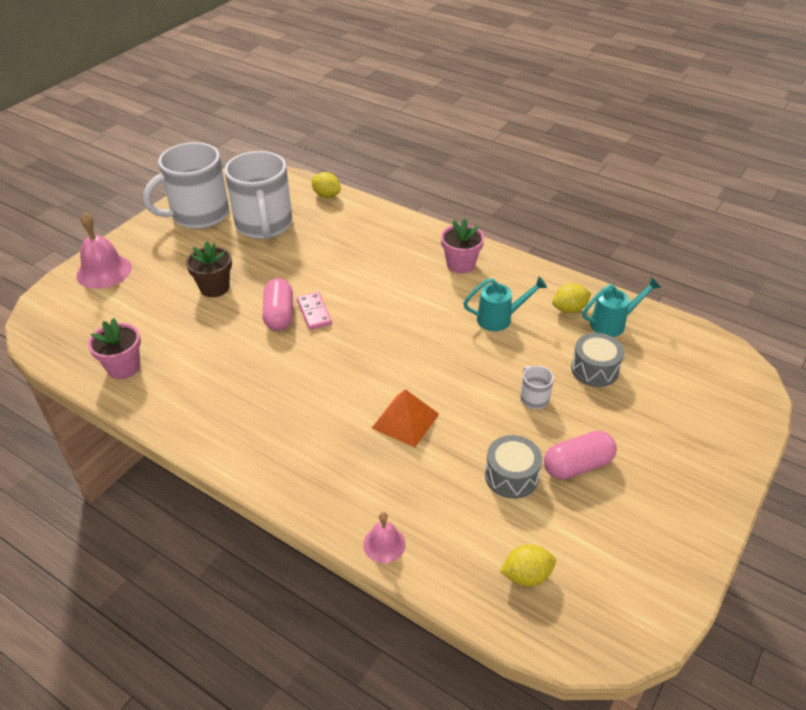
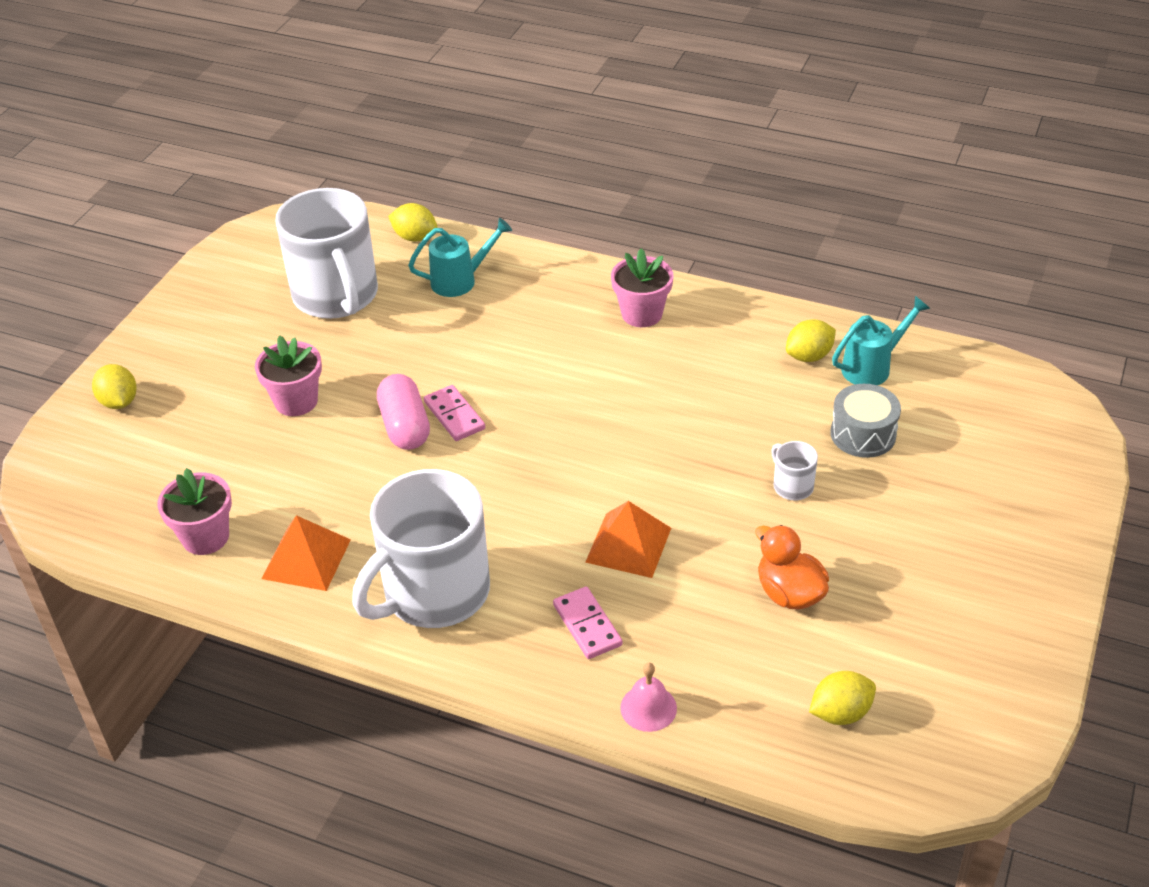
camera: 10 degrees left, 0 degrees up
(104, 271) = (119, 402): pink bell -> yellow lemon
(183, 393) = (306, 559): none -> orange pyramid
(198, 215) = (231, 294): white mug -> white mug (434, 593)
(214, 288) = (296, 401): brown flower pot -> pink flower pot
(358, 474) = (587, 625): none -> pink domino
(499, 319) = (717, 384): turquoise watering can -> turquoise watering can (459, 281)
(511, 476) = (789, 593): grey drum -> orange duck
(577, 465) = (870, 565): pink capsule -> none

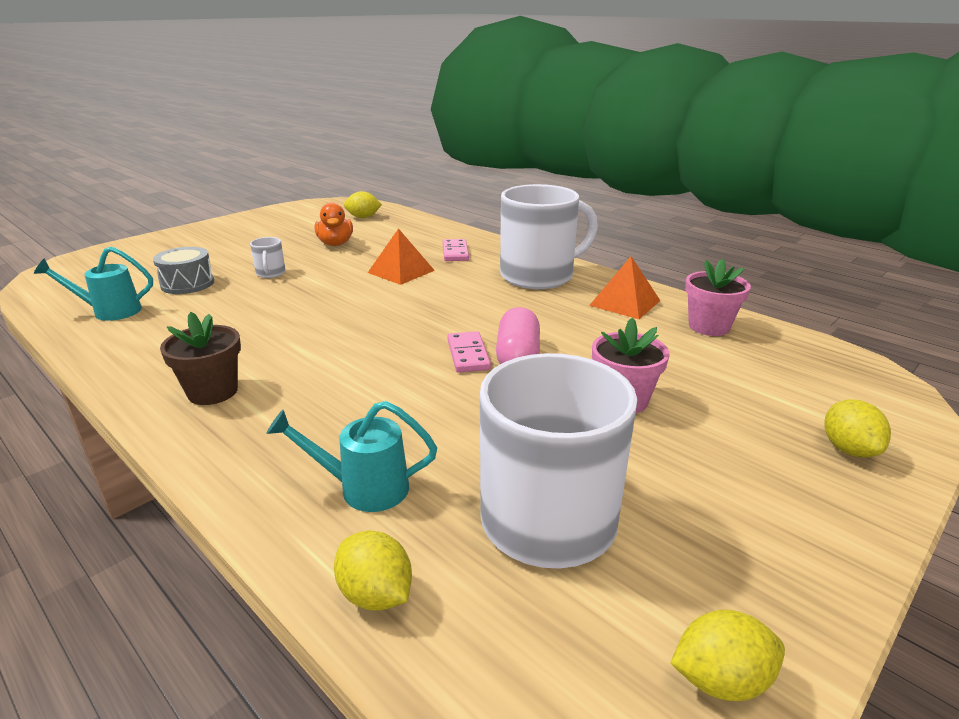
camera: 160 degrees left, 15 degrees down
(642, 314) = (213, 392): pink flower pot -> brown flower pot
(648, 708) = (448, 230): pink bell -> none
(809, 356) = (137, 327): yellow lemon -> yellow lemon (720, 679)

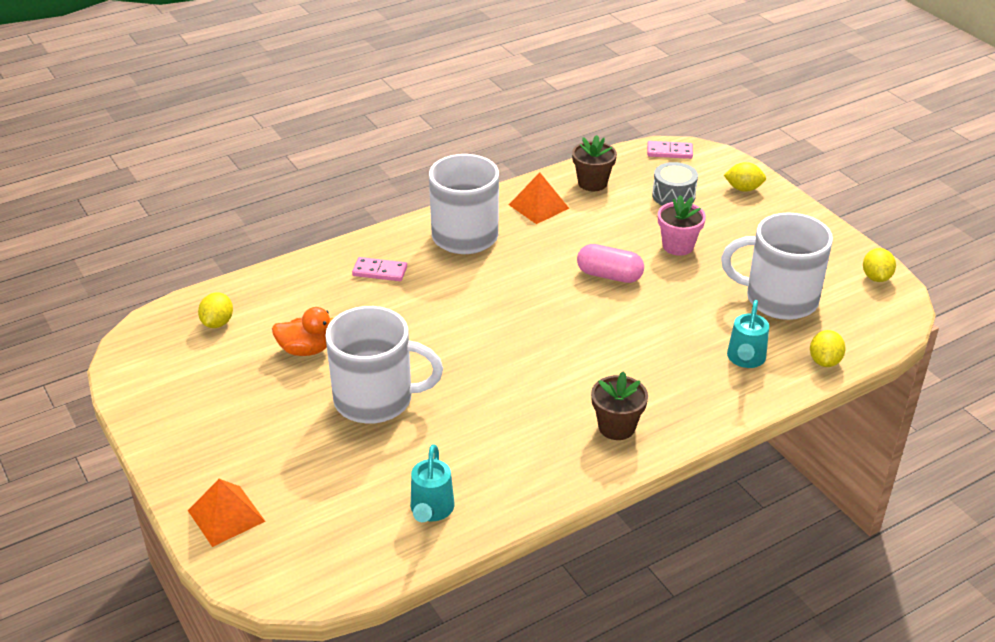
camera: 75 degrees left, 10 degrees up
(187, 284) = (377, 460): grey drum -> grey drum (673, 196)
(270, 273) = (376, 399): white mug -> white mug, size x2.49
(375, 594) = (824, 361): yellow lemon -> yellow lemon turned 45 degrees counterclockwise
(401, 271) = (414, 311): orange pyramid -> orange pyramid (226, 515)
(468, 355) = (598, 297): pink domino -> pink domino (669, 152)
(709, 326) = (592, 183): pink flower pot -> brown flower pot

